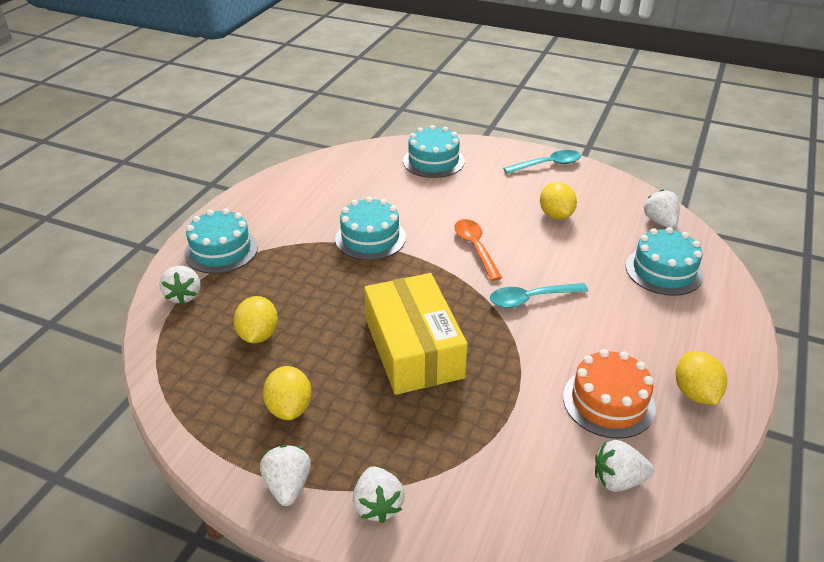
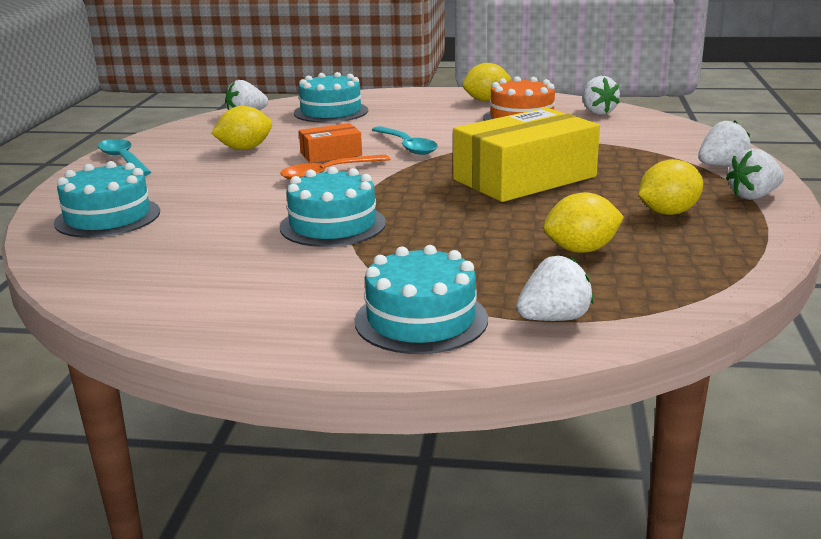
camera: 105 degrees left, 15 degrees down
(525, 255) = (331, 154): none -> orange box

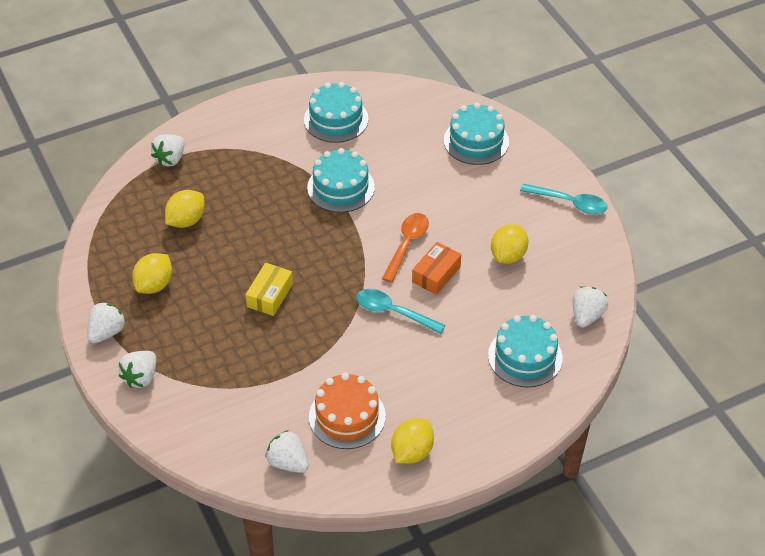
camera: 145 degrees right, 25 degrees up
(421, 320) = (228, 134): turquoise cake -> turquoise cake (336, 119)
(525, 178) = (270, 295): yellow box -> yellow box, size x0.49

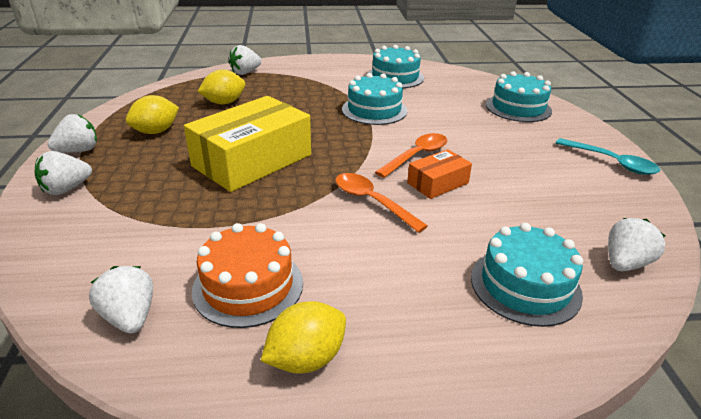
camera: 20 degrees right, 15 degrees down
(270, 295) = (252, 160): yellow box -> yellow box, size x2.03
(393, 312) = (372, 202): turquoise spoon -> orange spoon
(508, 255) = (528, 186): yellow lemon -> none

